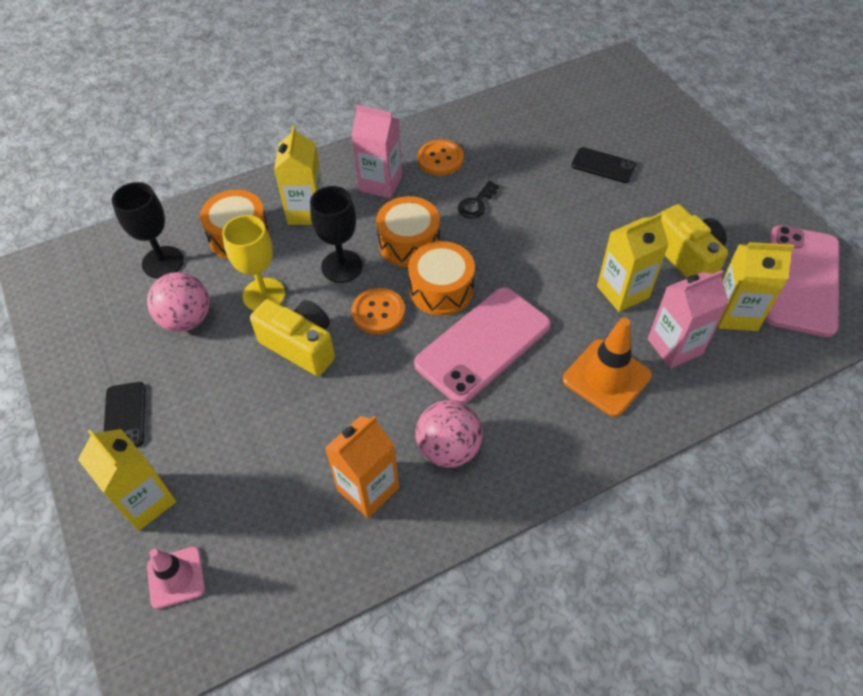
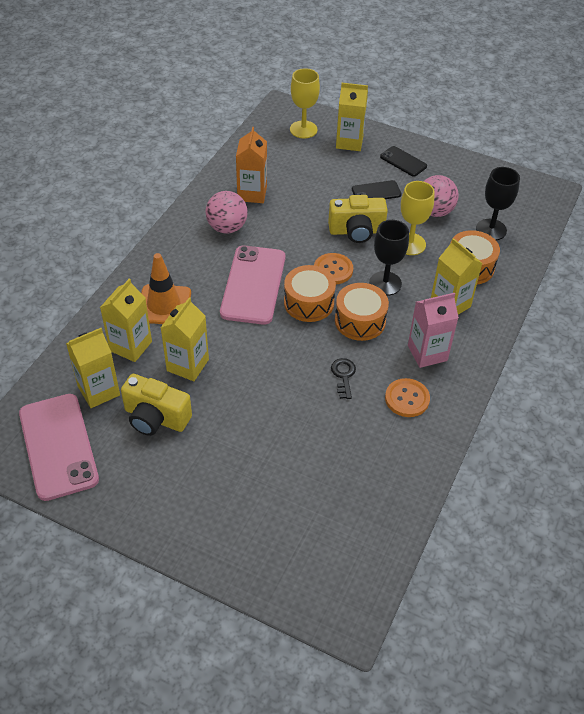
camera: 140 degrees right, 5 degrees down
(176, 577) = (303, 129): pink traffic cone -> yellow goblet
(603, 165) = (274, 469): black phone -> black phone (376, 192)
(675, 346) = (130, 346): pink carton -> yellow carton

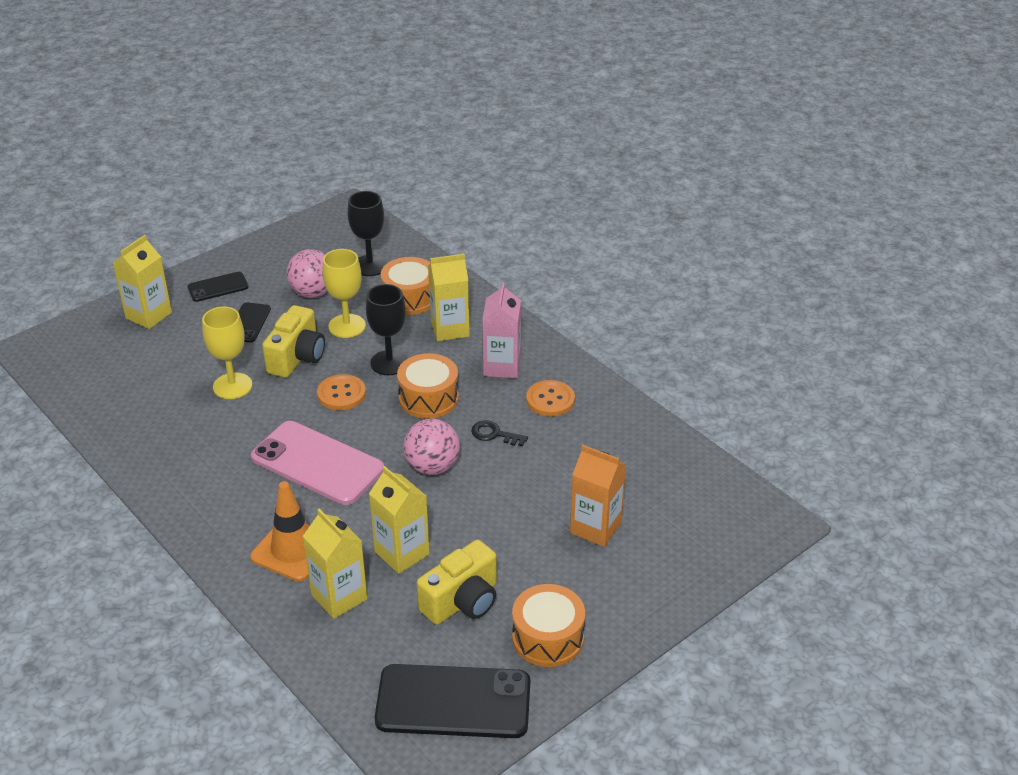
camera: 65 degrees left, 10 degrees down
(58, 446) = (453, 702): pink phone -> black phone
(99, 391) = (390, 644): yellow carton -> none
(227, 227) = (206, 458): pink ball -> pink ball (432, 467)
(252, 193) = (165, 420): orange carton -> orange carton (595, 528)
(303, 129) = (91, 344): yellow goblet -> yellow goblet (232, 386)
(309, 303) = (376, 428): orange drum -> orange drum (548, 638)

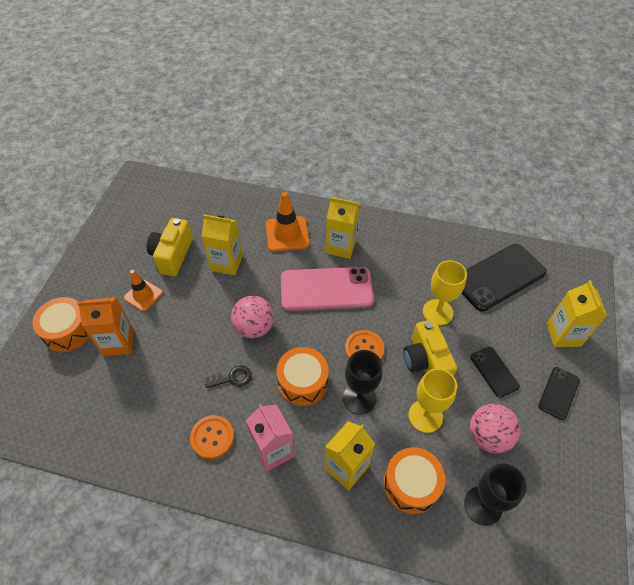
camera: 145 degrees right, 15 degrees up
(339, 597) = (240, 224): yellow carton -> yellow carton (341, 247)
(453, 702) = (143, 208): black phone -> black phone (499, 277)
(534, 567) = (143, 295): none -> orange traffic cone
(548, 638) = (112, 260): orange drum -> orange drum (68, 331)

